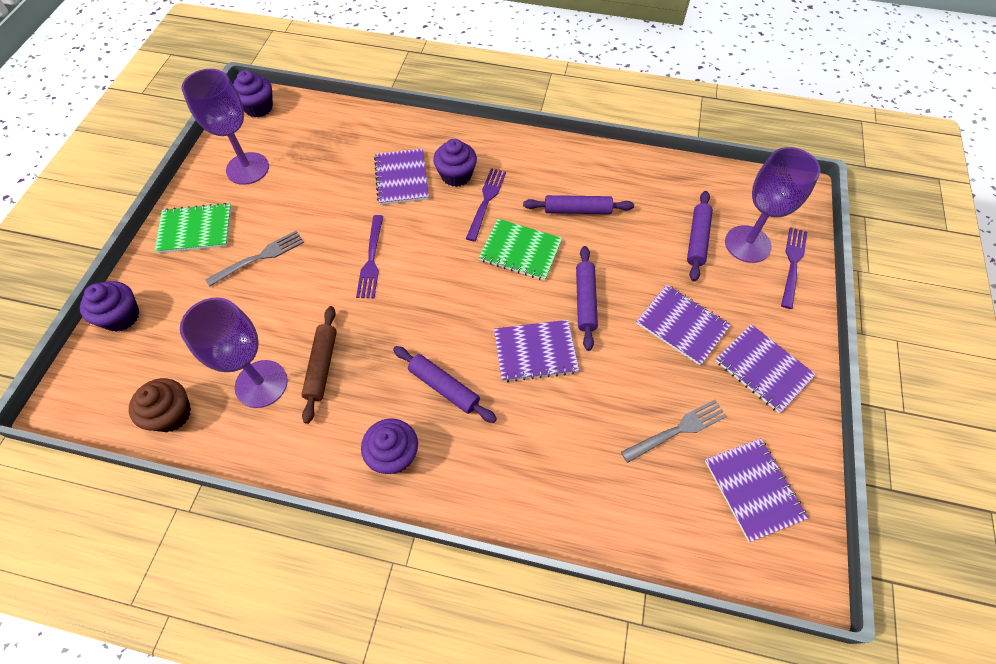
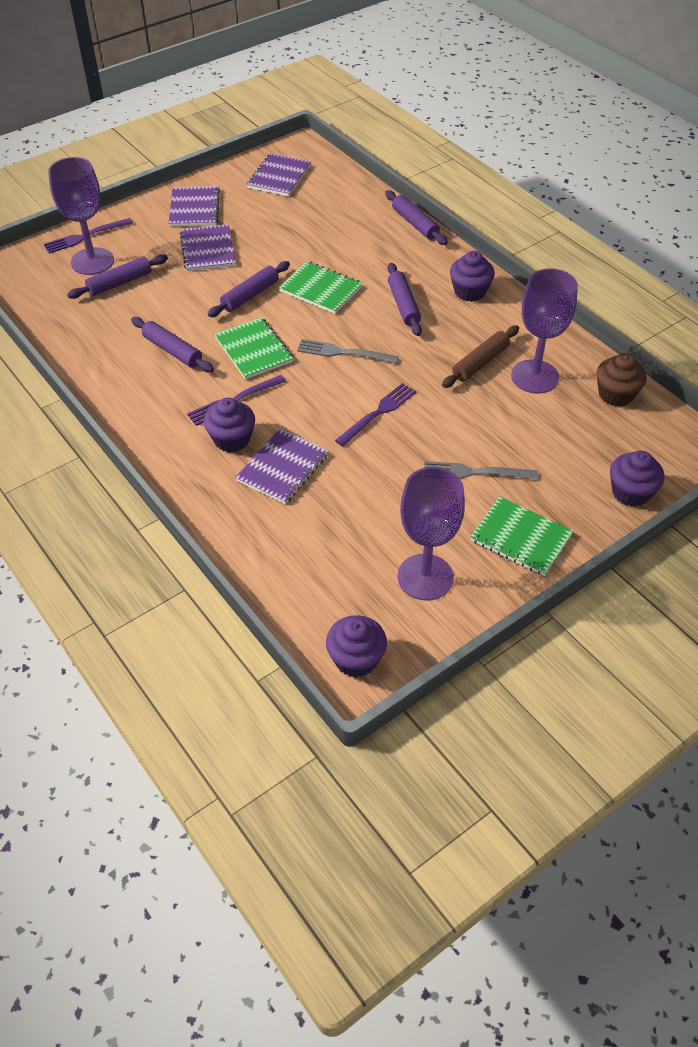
camera: 140 degrees left, 10 degrees down
(534, 525) = (415, 224): none -> purple rolling pin
(535, 352) = (321, 289): purple notebook -> green notebook
(677, 430) = (284, 213): grey fork -> grey fork (343, 352)

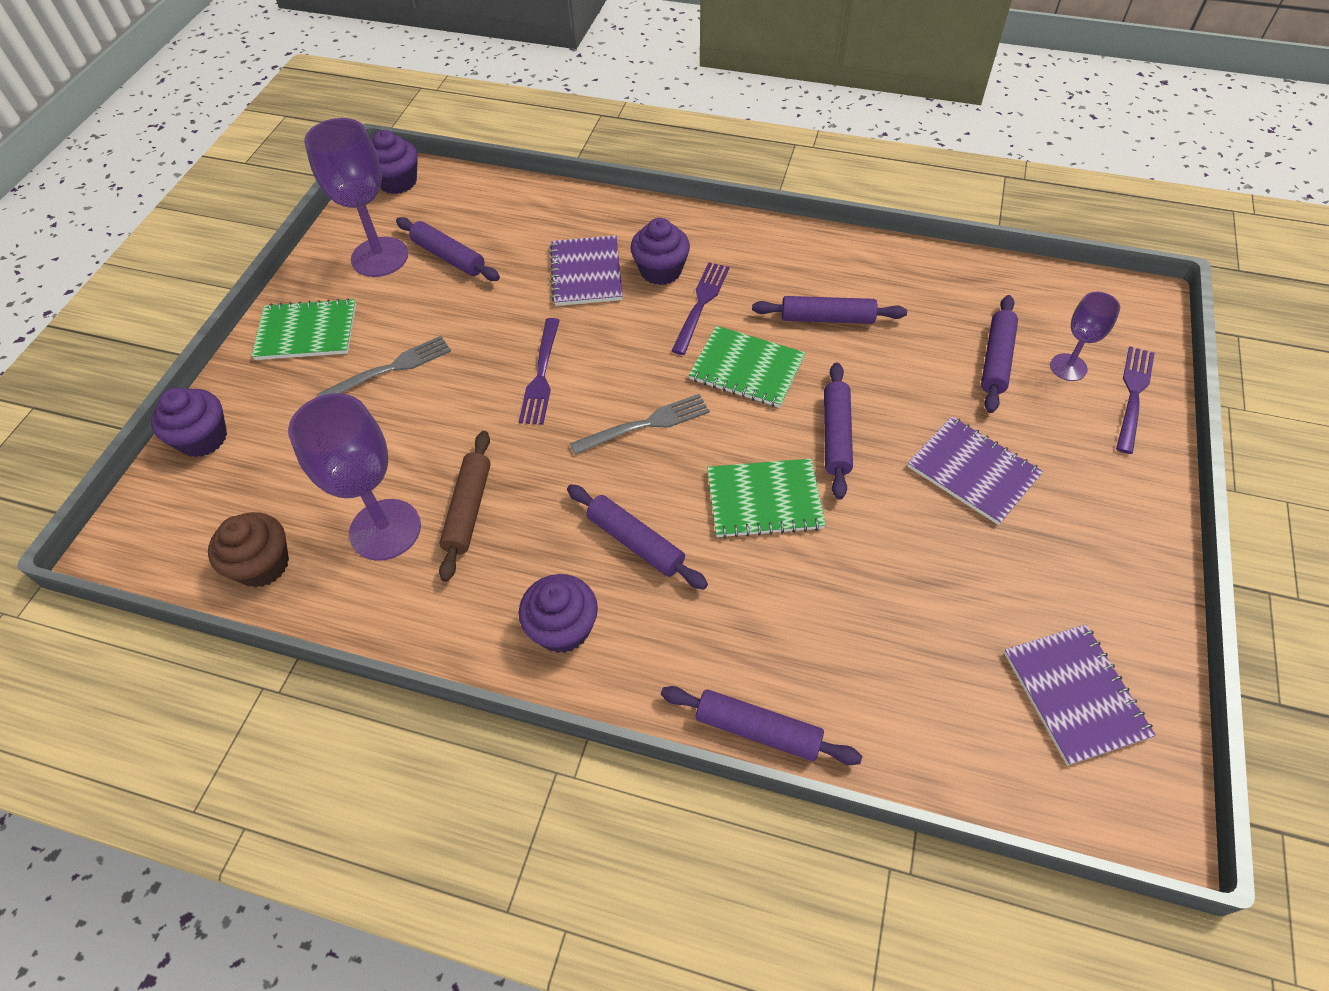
camera: 145 degrees right, 5 degrees up
(92, 261) = (1068, 367): purple goblet -> purple goblet, size x0.56
(194, 208) = (1089, 532): purple notebook -> none
(370, 543) = (448, 257): none -> purple rolling pin

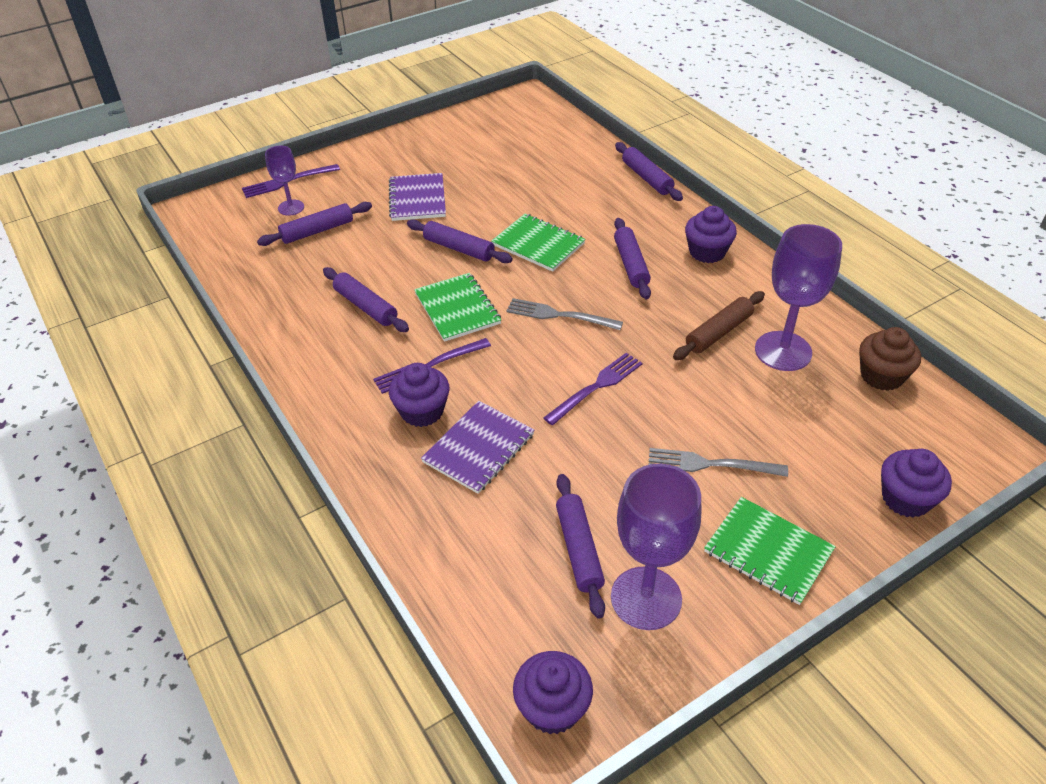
camera: 140 degrees left, 10 degrees down
(836, 435) = (459, 248): purple rolling pin -> purple rolling pin turned 75 degrees clockwise
(1075, 694) = (501, 126): purple notebook -> none

